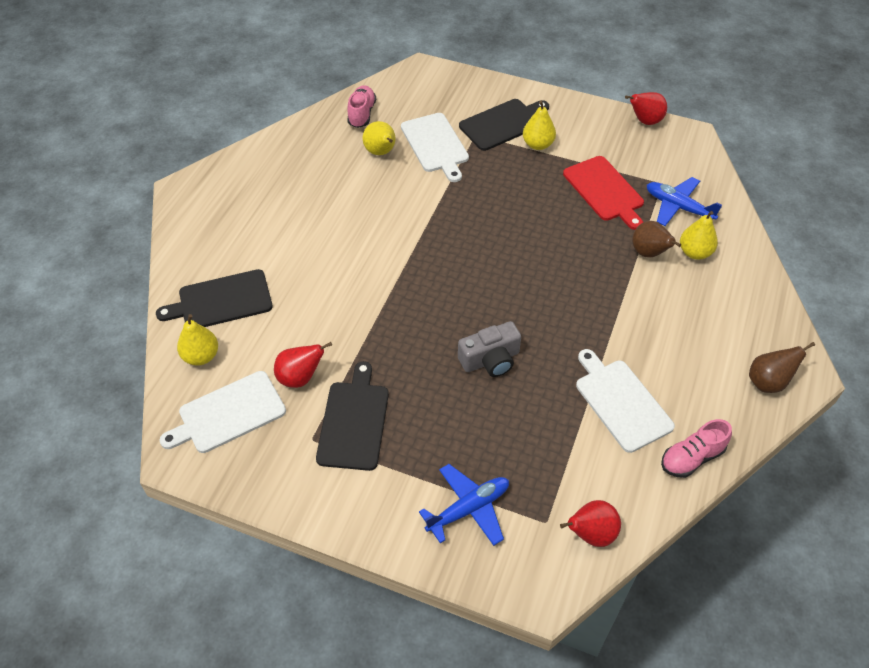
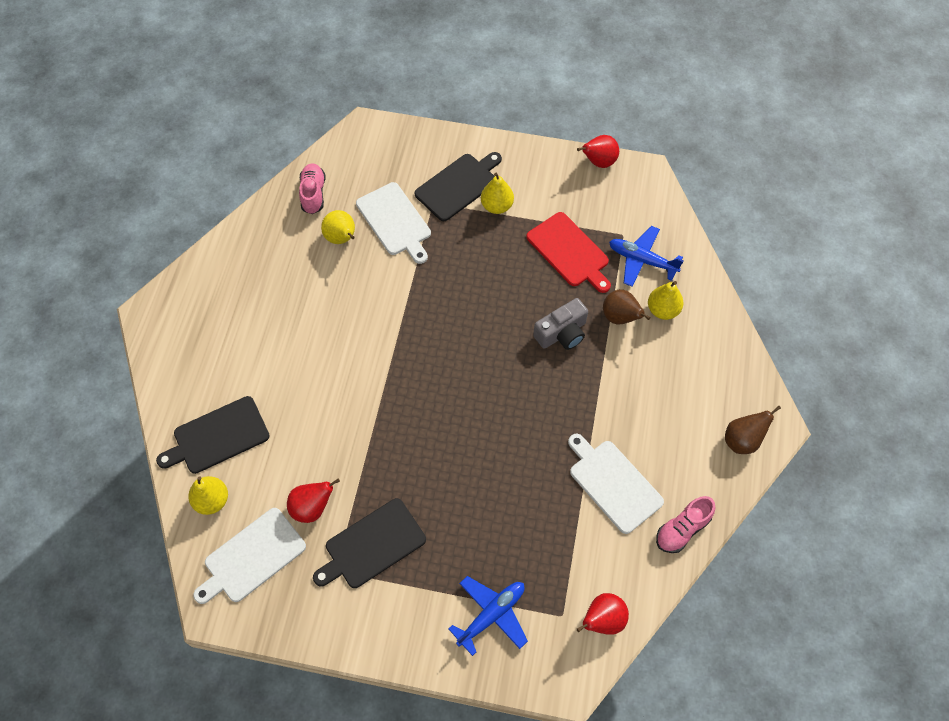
camera: 10 degrees left, 10 degrees up
(354, 421) = (372, 545): black cutting board -> black cutting board turned 120 degrees counterclockwise
(490, 360) = (487, 459): grey camera -> grey camera (562, 333)

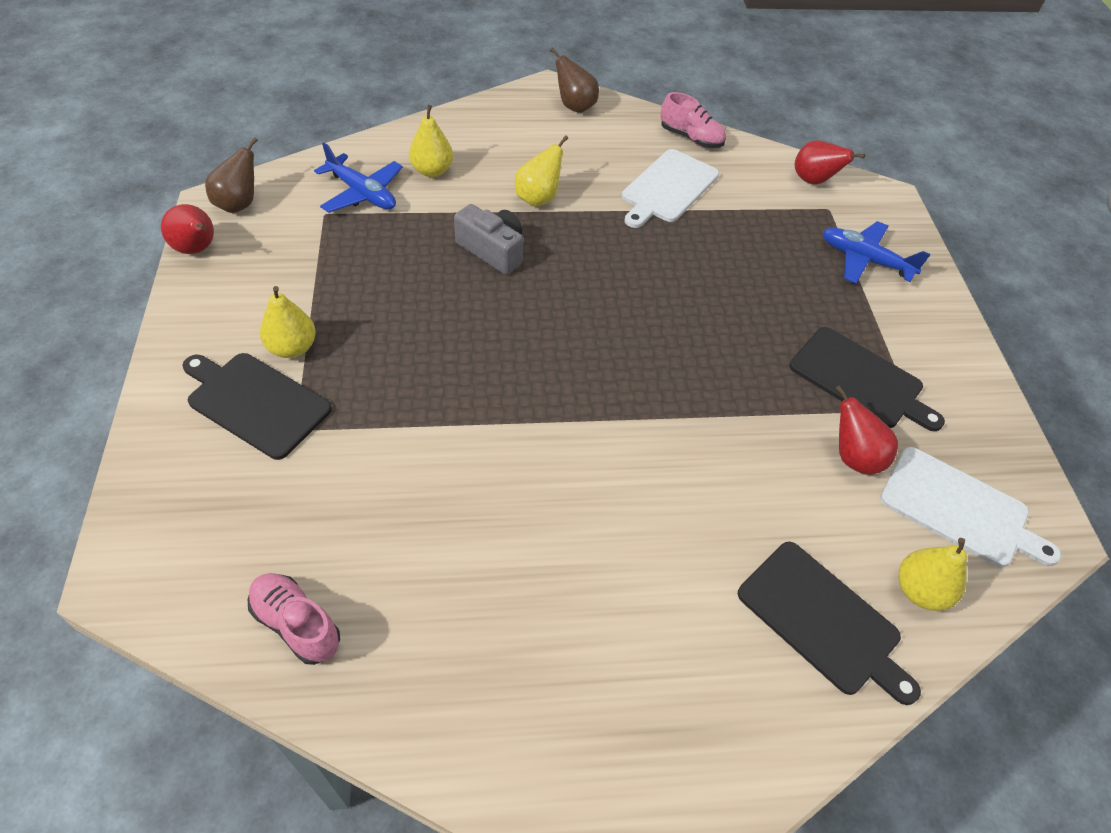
camera: 110 degrees left, 10 degrees down
(313, 194) = (296, 624): pink shoe -> pink shoe turned 60 degrees clockwise
(342, 238) = (392, 545): yellow pear -> yellow pear (538, 198)
(395, 221) = (342, 474): white cutting board -> none
(569, 252) = (362, 259): red cutting board -> none
(620, 317) = (453, 203): brown pear -> brown pear (239, 204)
(642, 260) = (362, 193): blue plane -> blue plane turned 60 degrees counterclockwise

